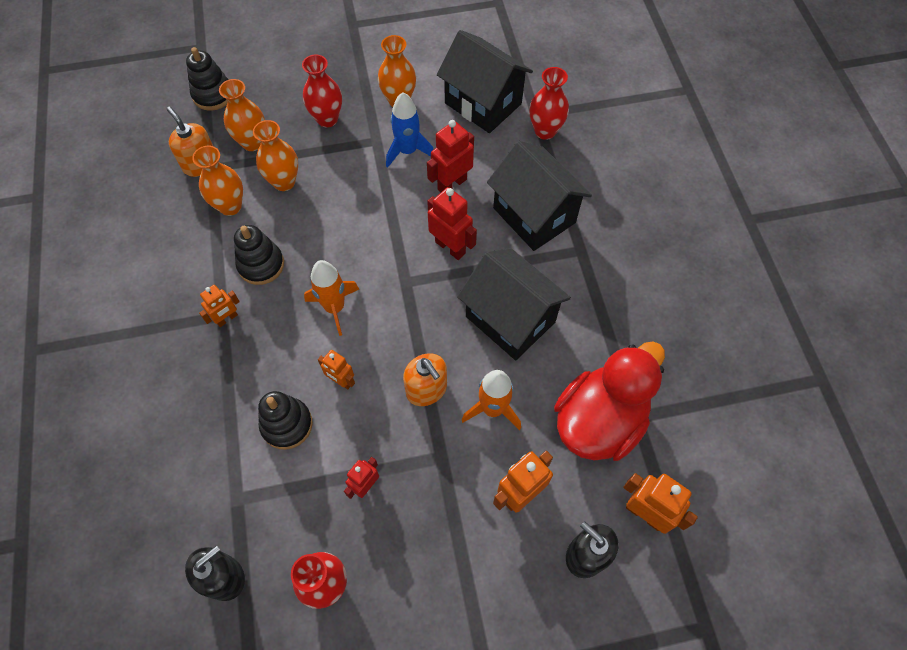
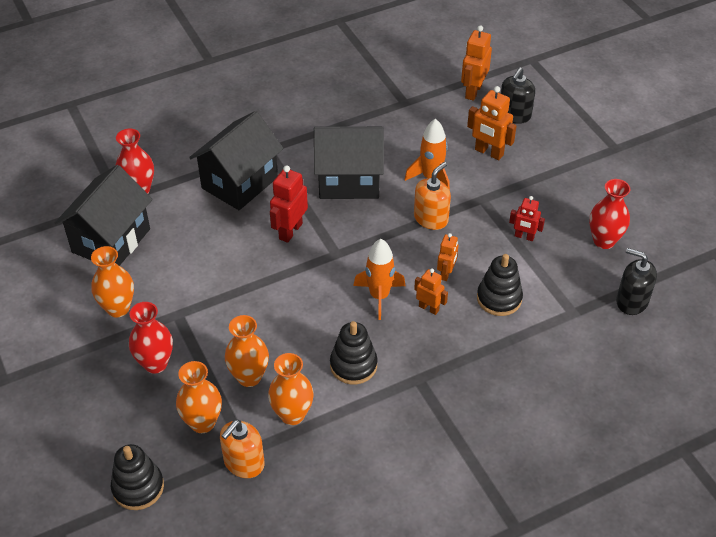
camera: 105 degrees left, 15 degrees down
(227, 319) = (420, 373): orange robot -> orange robot (429, 308)
(408, 151) = (185, 285): blue rocket -> none
(452, 184) = (219, 244): red robot -> none
(510, 319) = (349, 181): black house -> black house turned 60 degrees clockwise
(599, 420) = (415, 120): red duck -> none

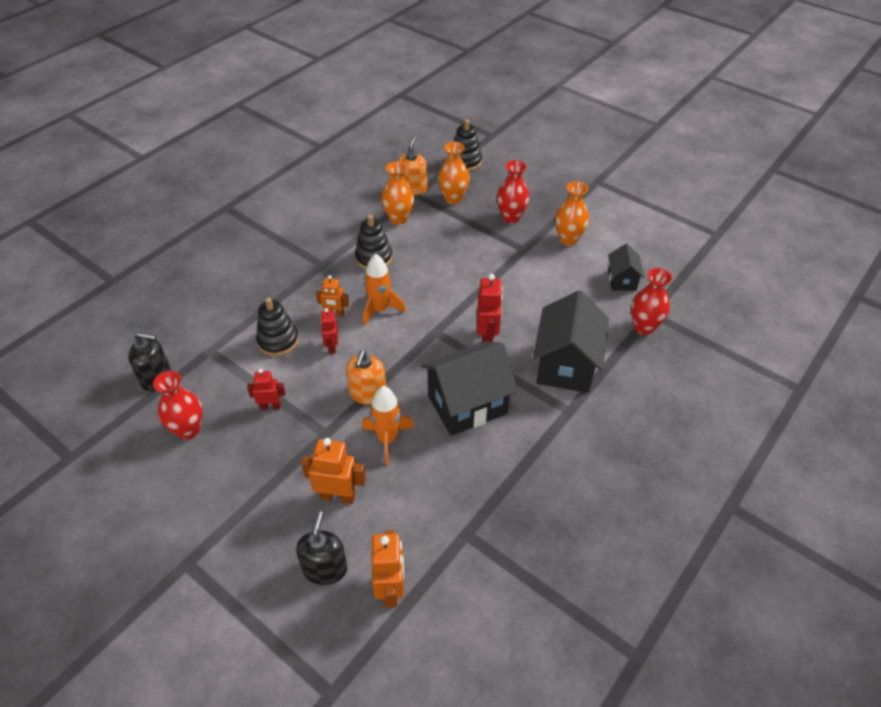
camera: 155 degrees right, 0 degrees up
(111, 240) = (622, 280): black house -> black house, size x0.53
(249, 377) = (442, 229): orange vase -> none
(446, 273) = (332, 347): orange robot -> red robot

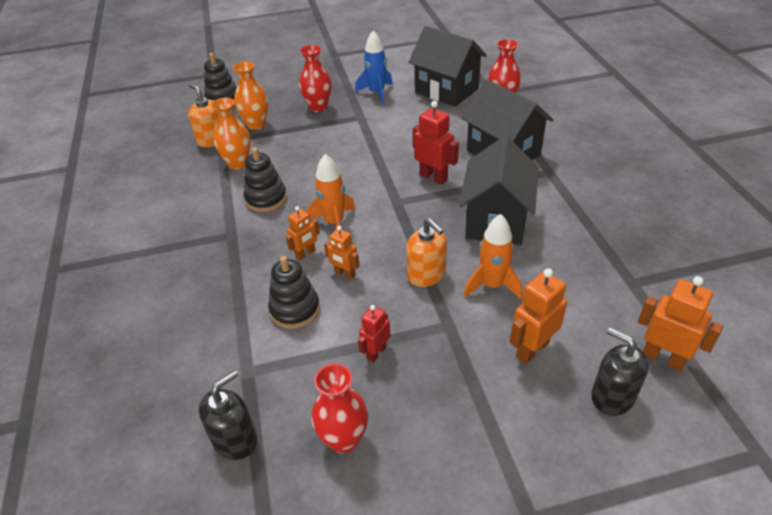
camera: 50 degrees left, 5 degrees down
(332, 347) = (345, 274): red robot -> orange robot
(568, 239) = (376, 93): orange vase -> blue rocket
(622, 280) = (446, 90): black house -> black house, size x1.90

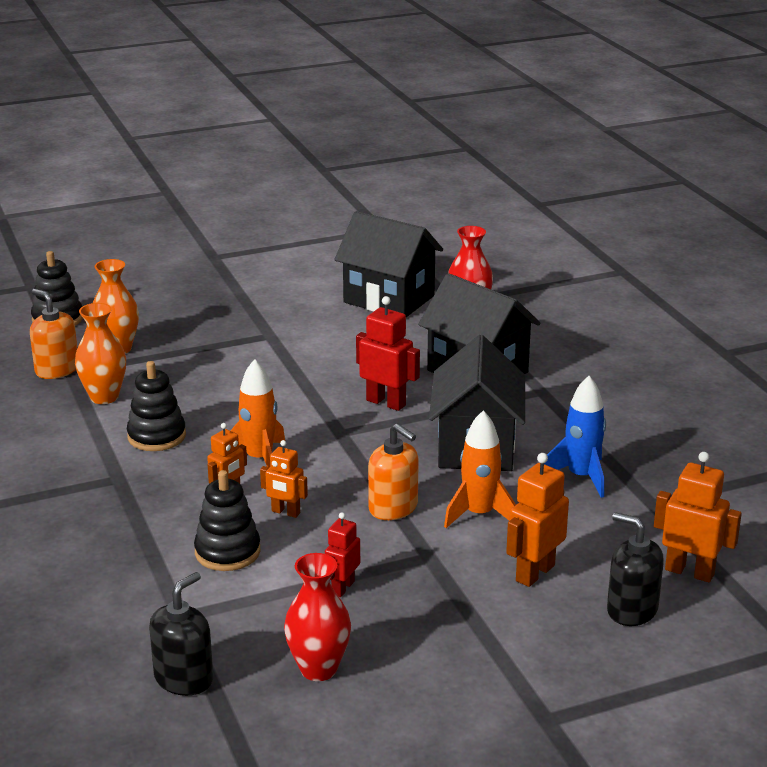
camera: 10 degrees left, 15 degrees down
(318, 107) = (205, 325): red vase -> none
(376, 93) = (288, 305): blue rocket -> blue rocket (581, 477)

